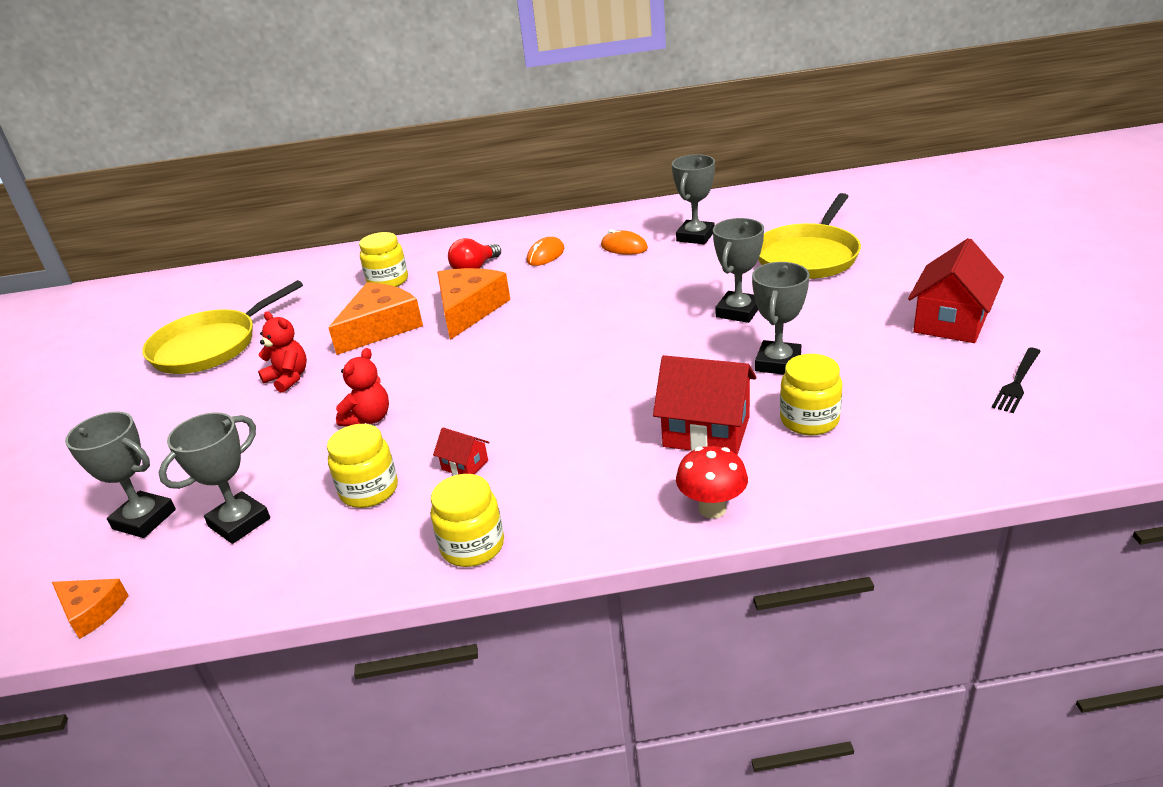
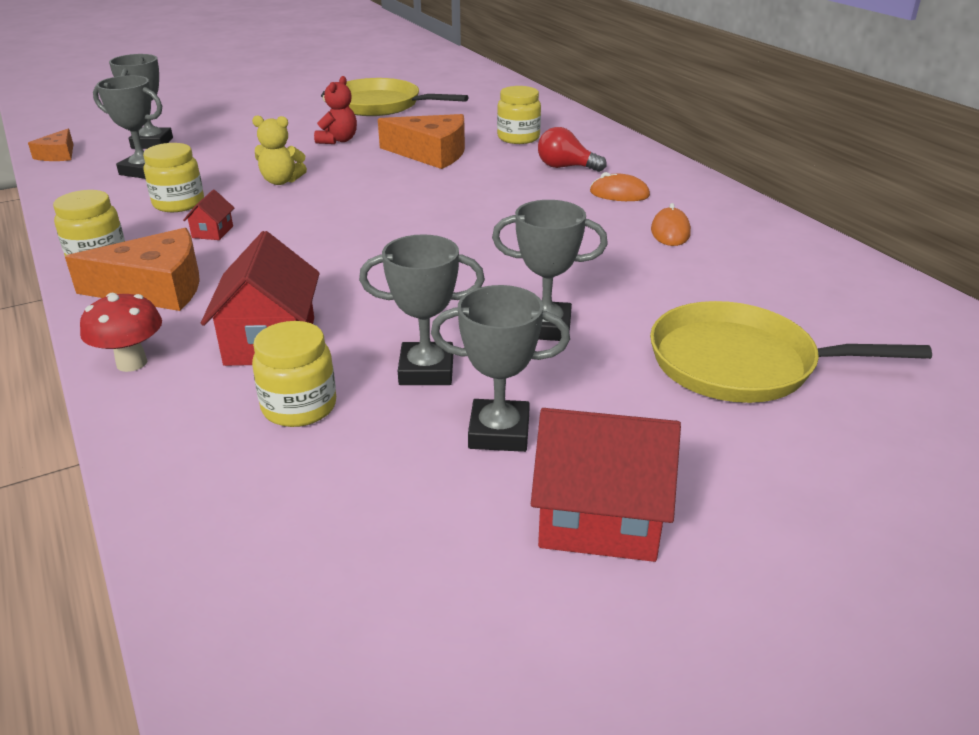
camera: 65 degrees right, 0 degrees up
(369, 419) = (281, 181): red teddy bear -> yellow teddy bear
(468, 310) = (479, 181): orange cheese -> orange cheese (155, 288)
(695, 236) = (735, 271): grey trophy -> grey trophy (499, 432)
(1017, 382) = (429, 600): black fork -> none

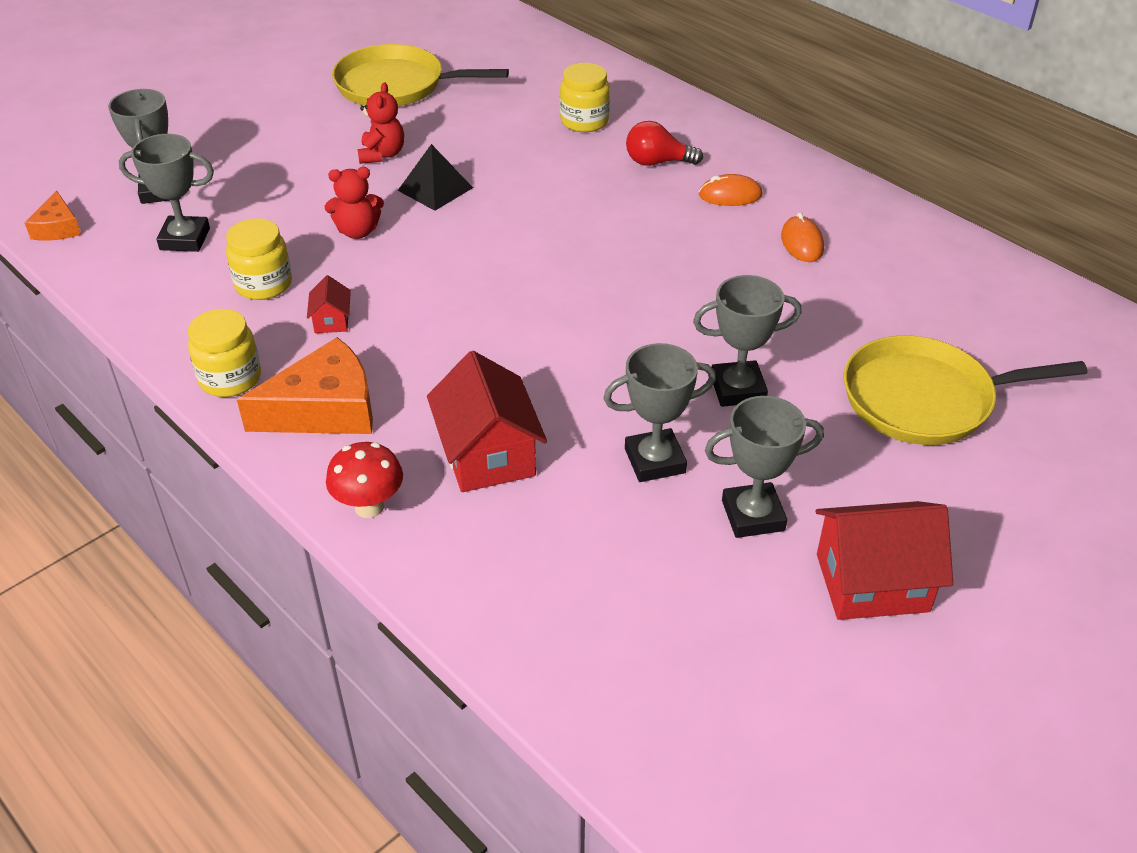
camera: 15 degrees left, 10 degrees up
(281, 181) = (357, 231): yellow teddy bear -> red teddy bear
(299, 407) = (562, 524): yellow jar -> none
(364, 163) = (435, 189): none -> black pyramid
(431, 153) = (501, 161): orange cheese -> none

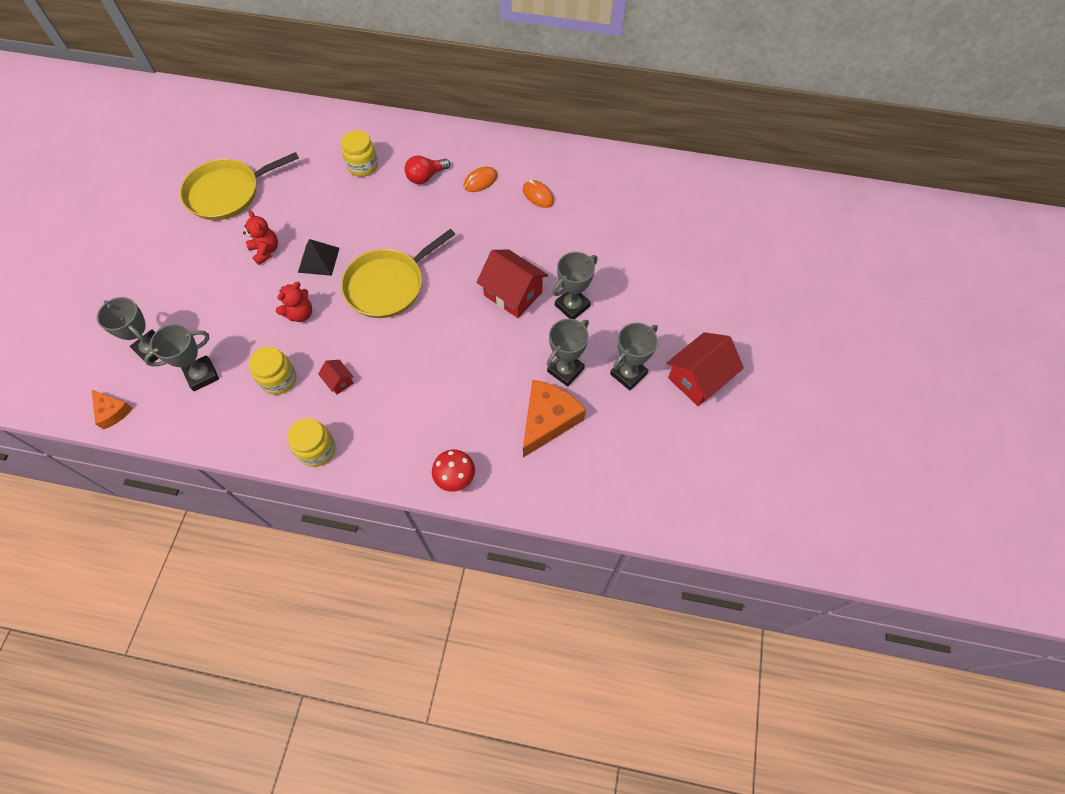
camera: 35 degrees left, 20 degrees up
(324, 409) = (384, 437): orange cheese -> orange cheese (548, 420)
(488, 455) = (487, 414): red house -> red house (513, 294)
(925, 399) = (656, 263): yellow pan -> yellow pan (388, 285)

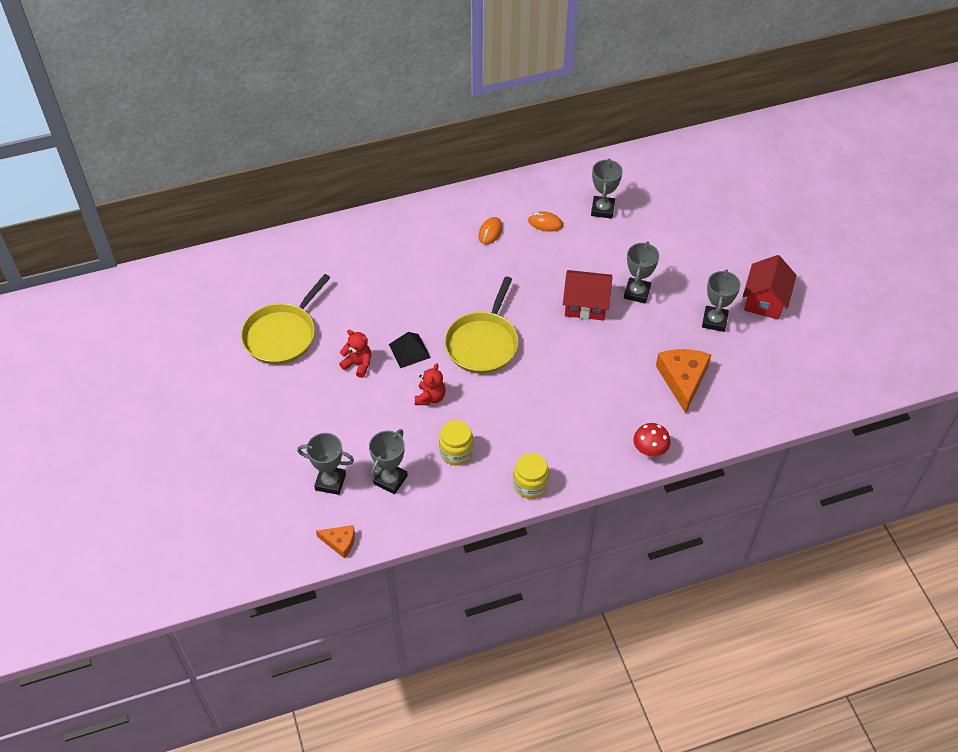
camera: 30 degrees left, 10 degrees down
(339, 381) = (505, 430): red house -> none
(363, 166) = (382, 262): yellow jar -> none
(426, 177) = (442, 248): red light bulb -> none
(565, 370) = (668, 340): grey trophy -> grey trophy (602, 209)

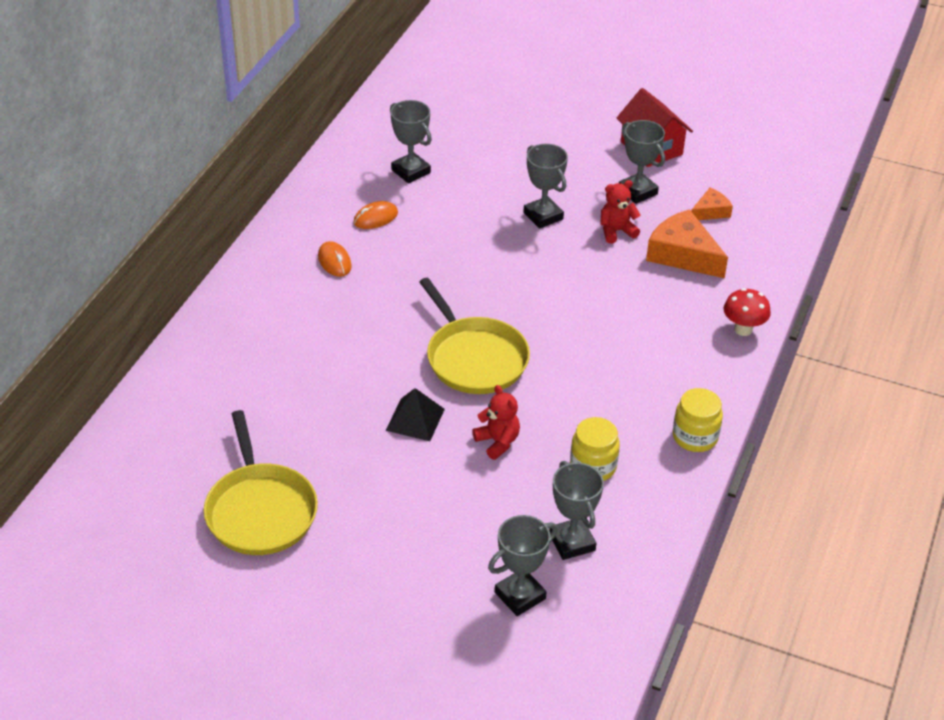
camera: 50 degrees left, 10 degrees down
(340, 542) = (611, 638): orange cheese -> orange cheese (710, 211)
(358, 364) = (383, 472): red teddy bear -> red teddy bear (616, 231)
(585, 305) = (515, 257): red house -> none

